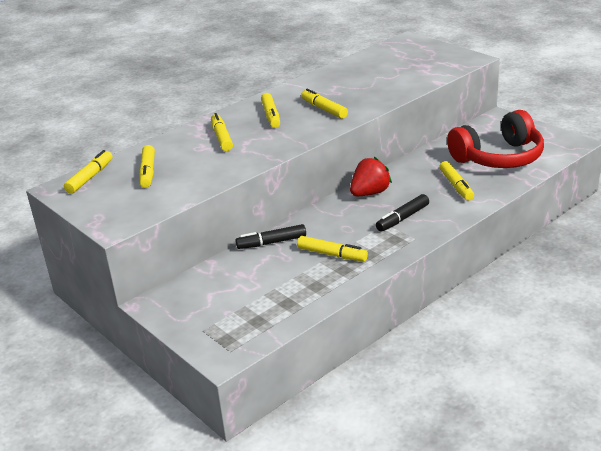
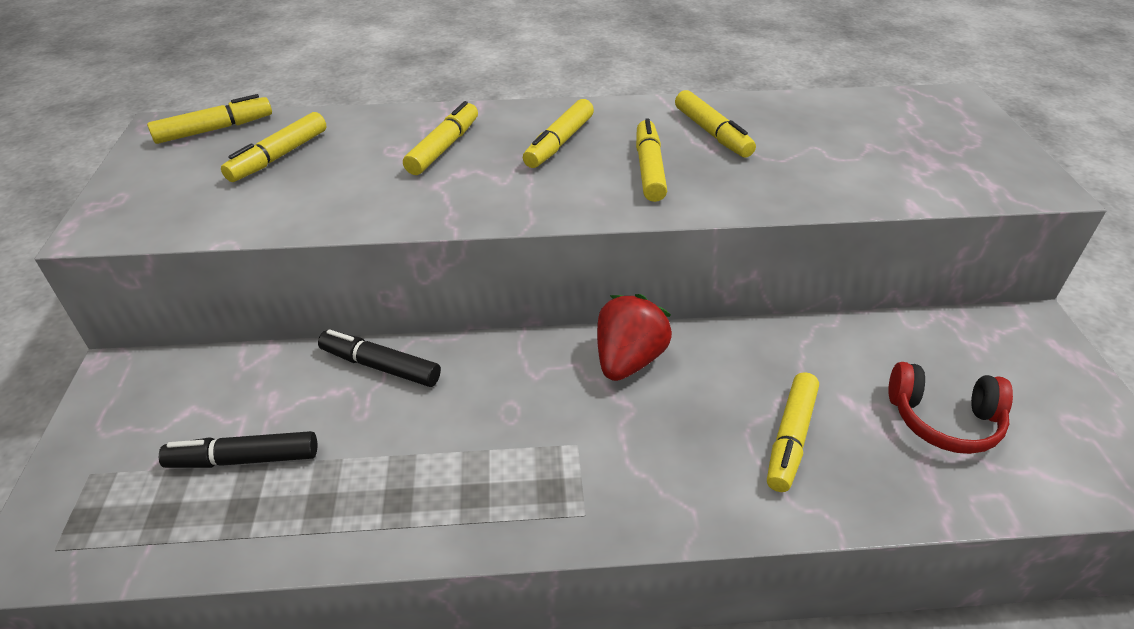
camera: 35 degrees right, 10 degrees up
(332, 254) = (423, 452): yellow marker -> yellow marker (712, 133)
(370, 193) = (628, 360): red strawberry -> red strawberry turned 60 degrees counterclockwise
(403, 218) = (617, 451): black marker -> black marker (244, 459)
(498, 157) = (943, 420): red headphones -> red headphones, size x0.56

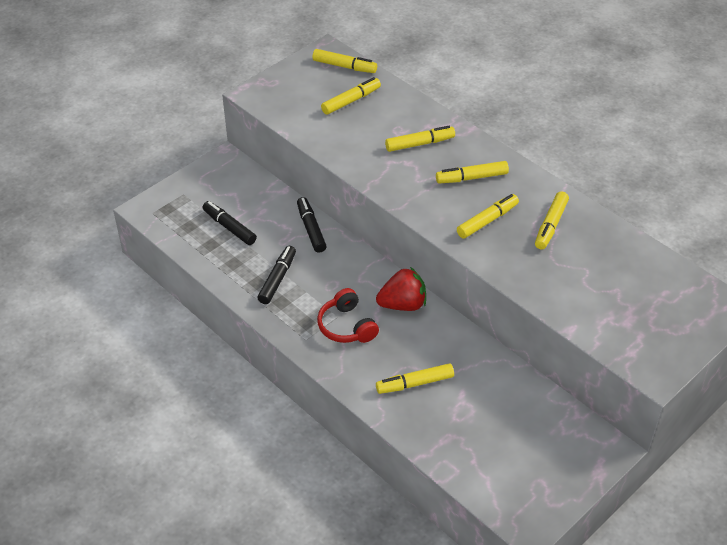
camera: 50 degrees right, 5 degrees up
(279, 156) = (351, 101): yellow marker -> yellow marker turned 150 degrees clockwise
(423, 469) = (277, 279): none -> black marker
(943, 420) = (486, 433): red headphones -> red headphones (347, 326)

